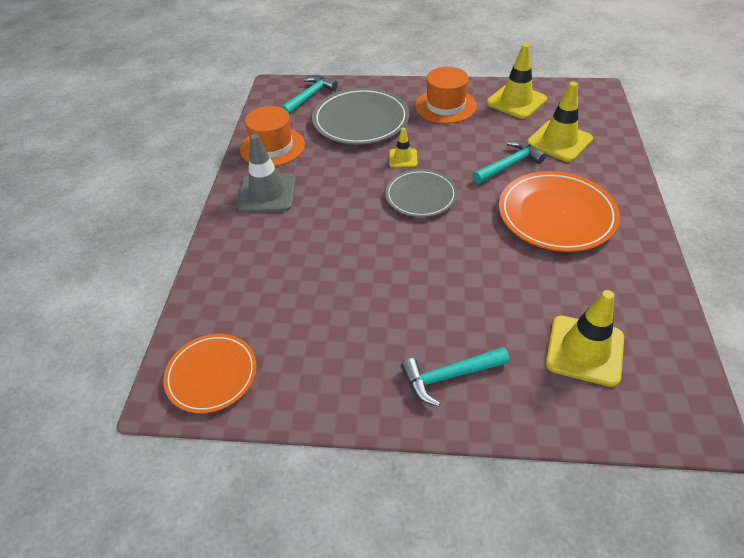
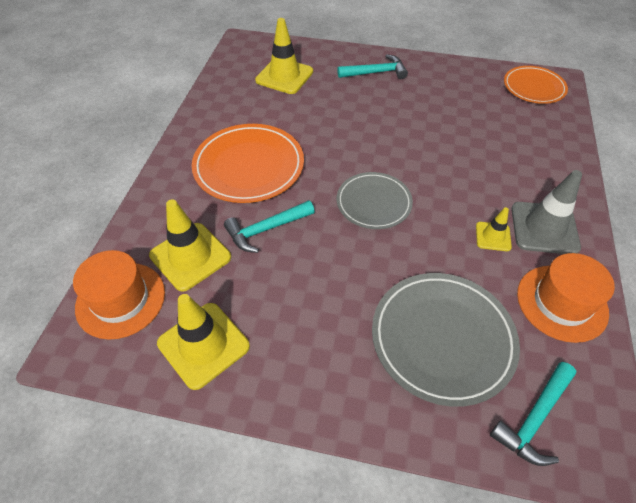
camera: 175 degrees left, 5 degrees up
(403, 158) = (387, 257): yellow traffic cone -> yellow traffic cone (493, 236)
(445, 106) = (311, 352): orange hat -> orange hat (121, 300)

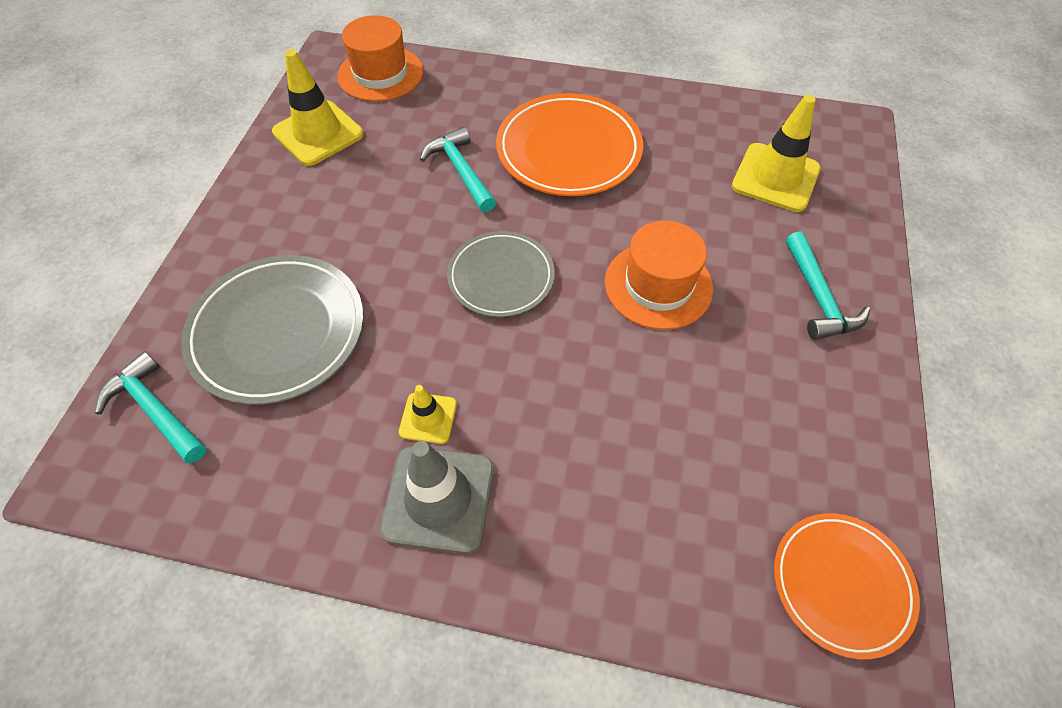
camera: 90 degrees right, 5 degrees up
(190, 256) = (428, 114): yellow traffic cone -> none
(561, 302) = (299, 486): orange hat -> orange hat (658, 285)

